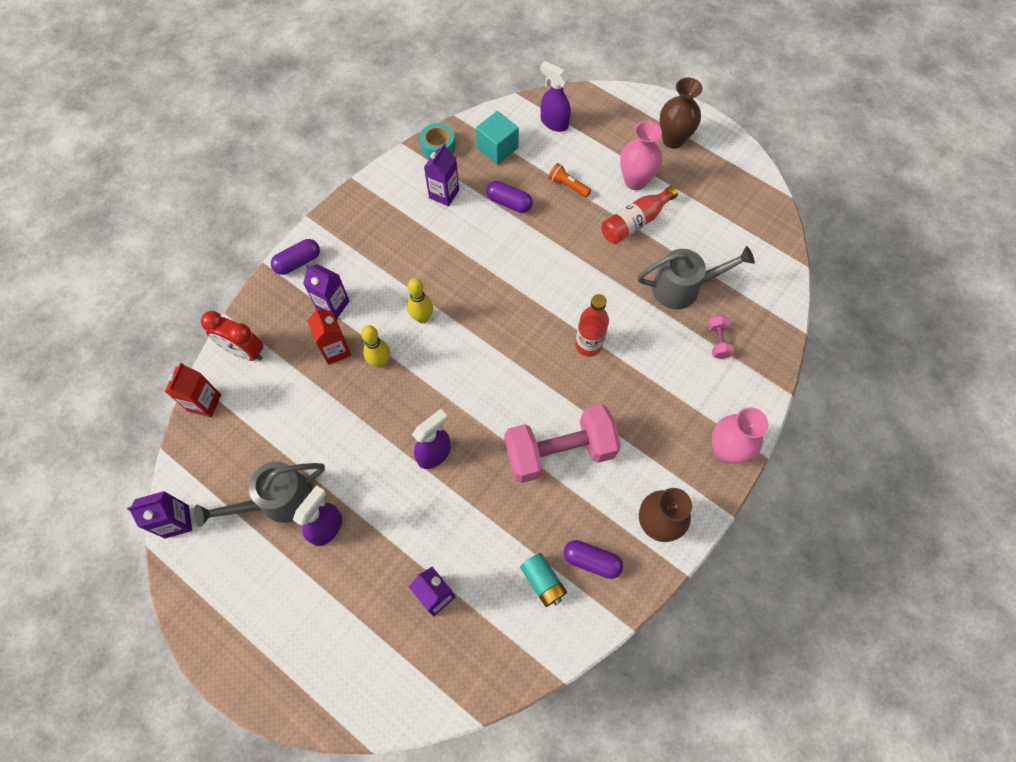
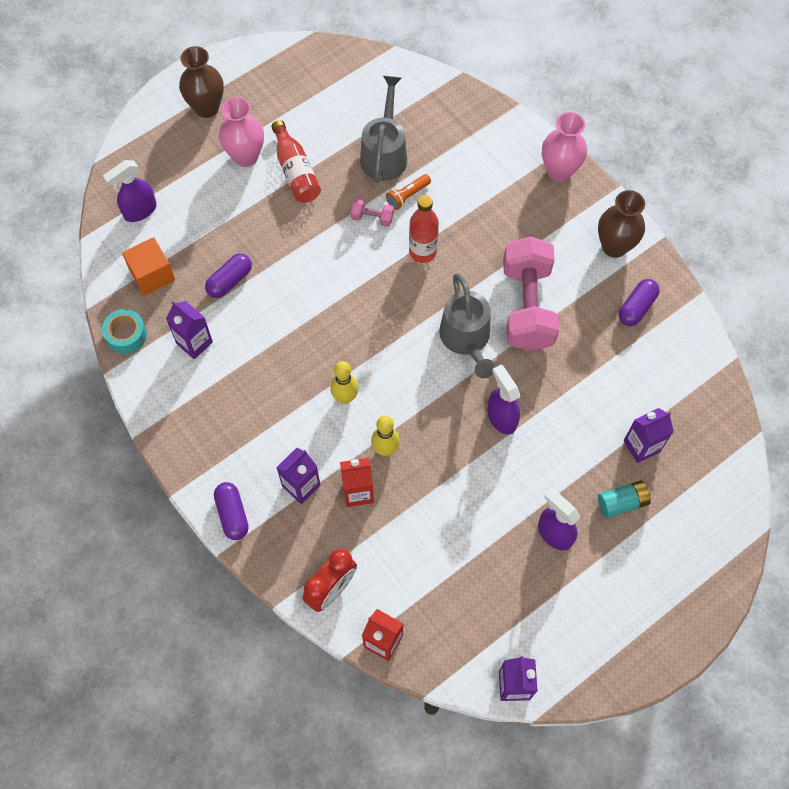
camera: 75 degrees left, 0 degrees up
(277, 501) = (515, 578): grey watering can -> grey watering can (467, 340)
(497, 148) = (152, 275): turquoise cube -> orange cube
(543, 581) = (647, 352): turquoise battery -> turquoise battery (622, 502)
(568, 185) = (228, 219): orange flashlight -> orange flashlight (407, 196)
(718, 341) = (451, 143): pink dumbbell -> pink dumbbell (372, 218)

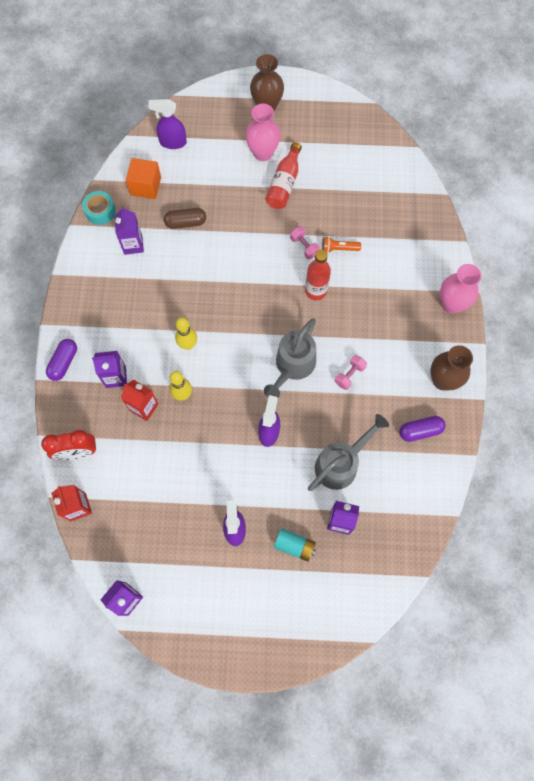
camera: 40 degrees right, 5 degrees up
(230, 281) = (185, 222): purple capsule -> brown capsule
(384, 153) = (349, 211): grey watering can -> grey watering can (341, 463)
(527, 306) = (349, 375): pink dumbbell -> pink dumbbell, size x0.41

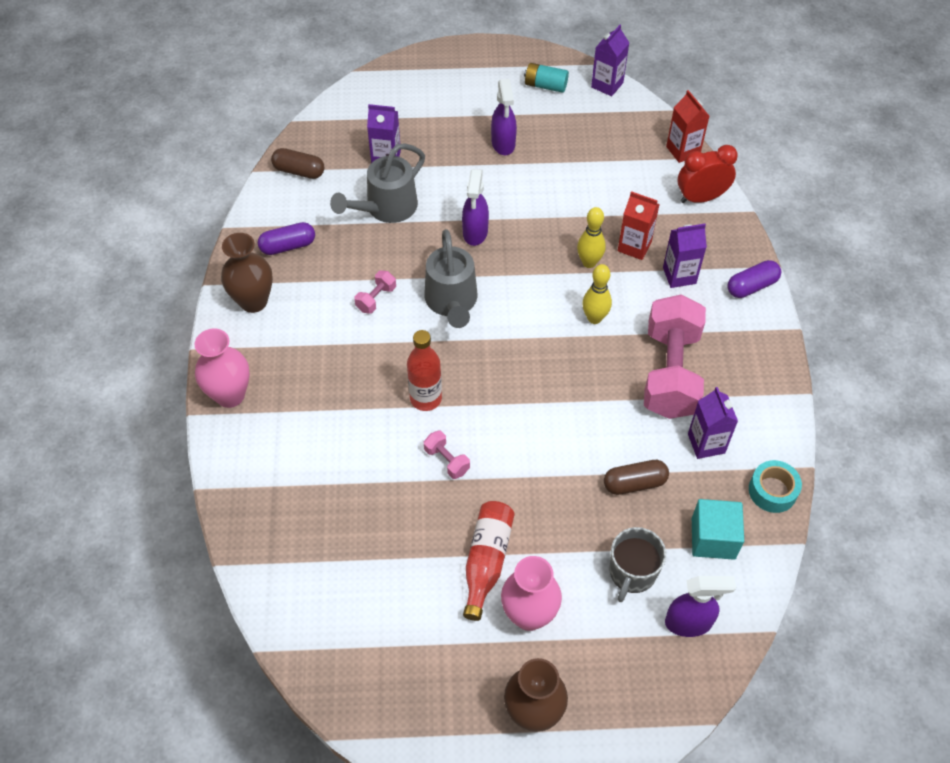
camera: 175 degrees right, 15 degrees down
(64, 362) = (751, 286): purple capsule -> purple capsule turned 45 degrees clockwise
(143, 297) = (670, 373): none -> pink dumbbell
(145, 186) = (713, 538): orange cube -> turquoise cube
(199, 171) = (632, 573): none -> grey mug
(292, 367) = (452, 303): grey watering can -> grey watering can turned 150 degrees clockwise
(294, 546) = (436, 135): turquoise battery -> turquoise battery (545, 85)
(338, 249) = (394, 461): orange flashlight -> none
(416, 512) = (299, 171): none -> brown capsule

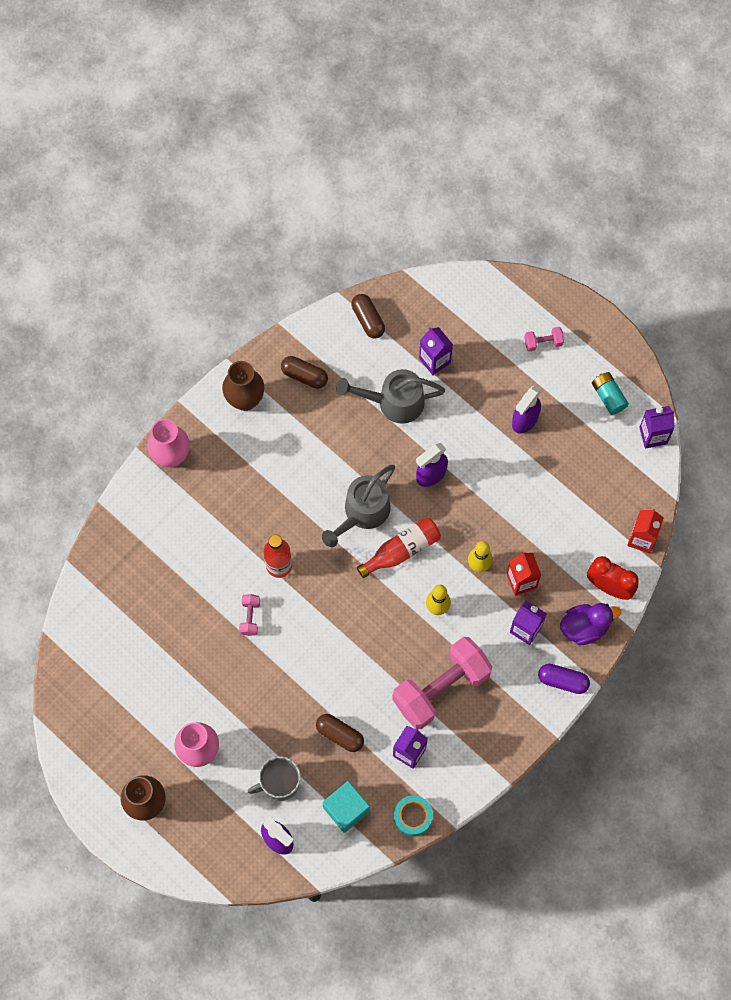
camera: 45 degrees right, 15 degrees up
(288, 246) = (304, 376): purple capsule -> brown capsule
(376, 298) = (319, 467): pink dumbbell -> pink dumbbell (543, 342)
(486, 561) = (209, 699): red bottle -> red bottle (402, 550)
(719, 238) = (585, 627): none -> purple duck

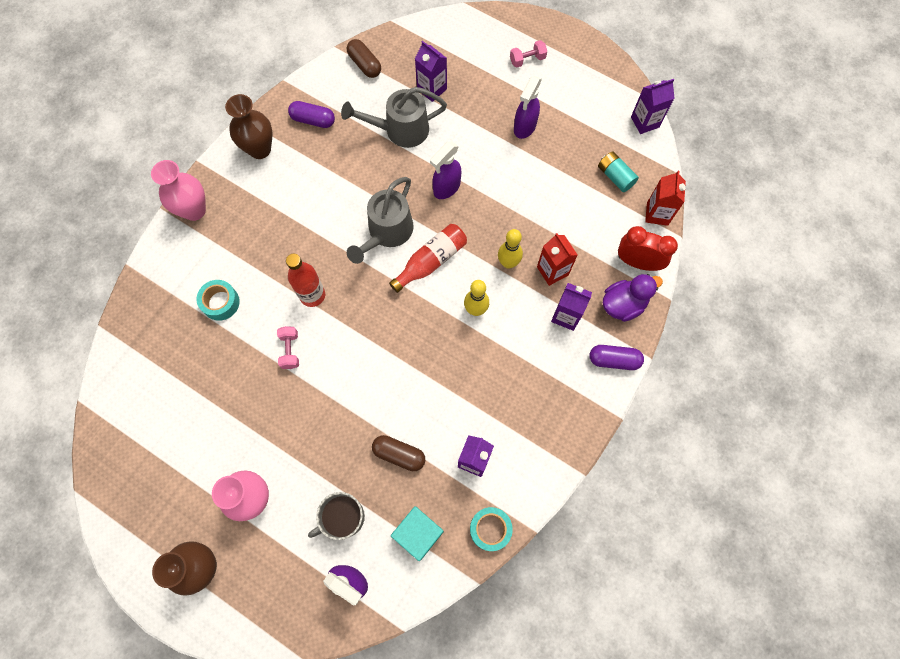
camera: 10 degrees left, 0 degrees up
(188, 558) = (220, 302): none -> turquoise tape
(304, 376) = (313, 120): brown capsule -> purple capsule
(441, 688) = (494, 388): pink dumbbell -> none
(608, 396) = (596, 95): turquoise battery -> turquoise battery (615, 177)

